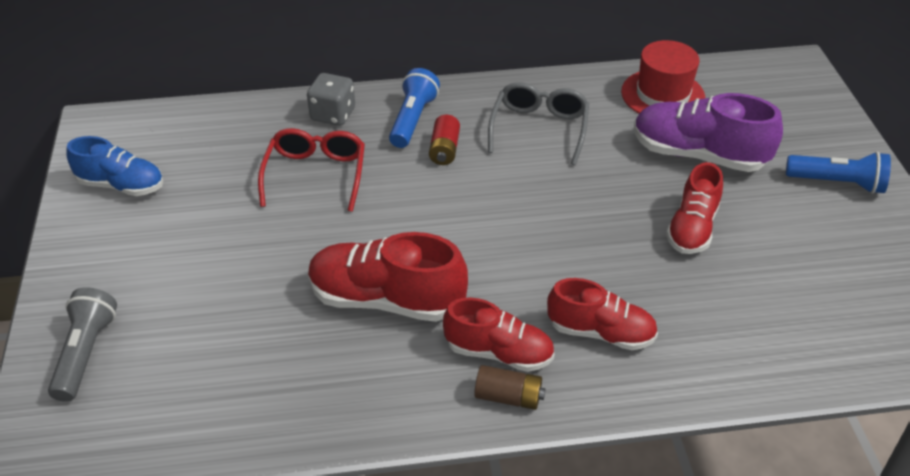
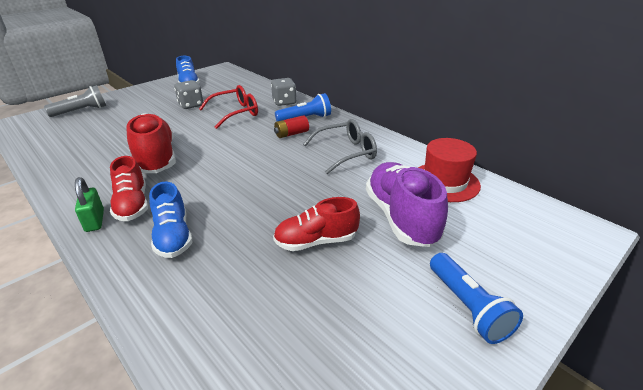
camera: 55 degrees right, 10 degrees down
(226, 211) = (191, 105): none -> grey dice
(508, 397) = (95, 221): brown battery -> green padlock
(600, 332) = (173, 236): red shoe -> blue shoe

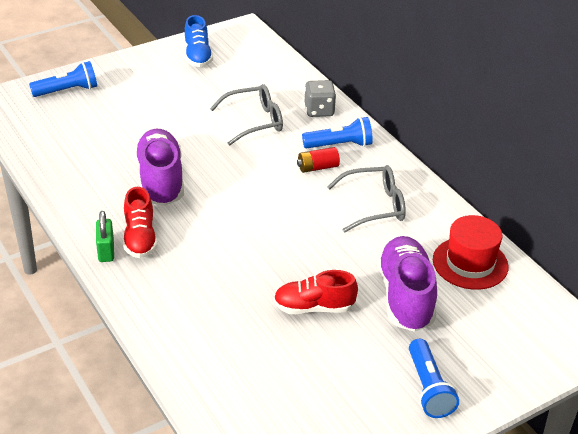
camera: 10 degrees right, 5 degrees up
(81, 111) = (67, 91): grey flashlight -> blue flashlight
(156, 158) = (160, 181): red shoe -> purple shoe
(173, 236) = (180, 280): blue shoe -> none
(191, 105) = (200, 98): grey dice -> none
(235, 113) = (255, 121): red glasses -> grey glasses

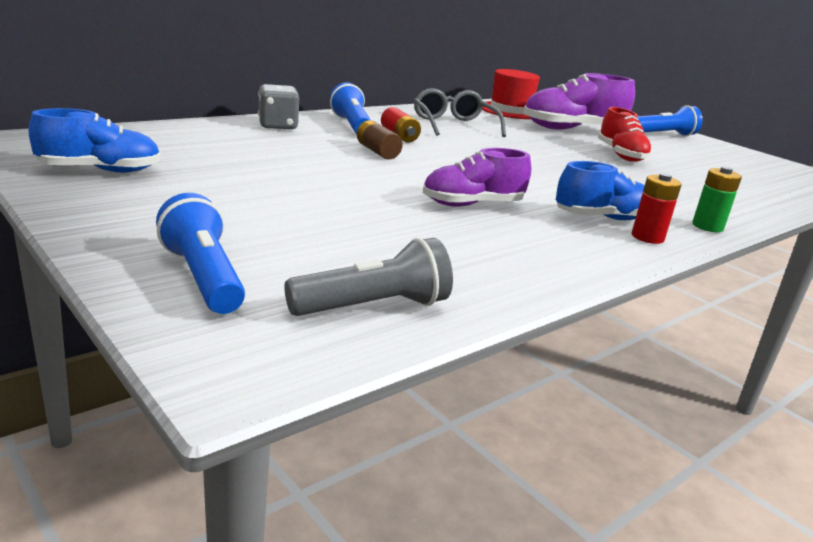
camera: 100 degrees left, 15 degrees down
(34, 131) = (373, 307): none -> grey flashlight
(106, 251) = (647, 237): green padlock -> red battery
(126, 294) = (707, 226): none -> green battery
(140, 238) = (602, 218): red shoe -> blue shoe
(160, 181) = (472, 205): purple shoe -> purple shoe, size x0.66
(255, 121) = (307, 152): grey glasses -> none
(267, 152) = (377, 152): none -> brown battery

